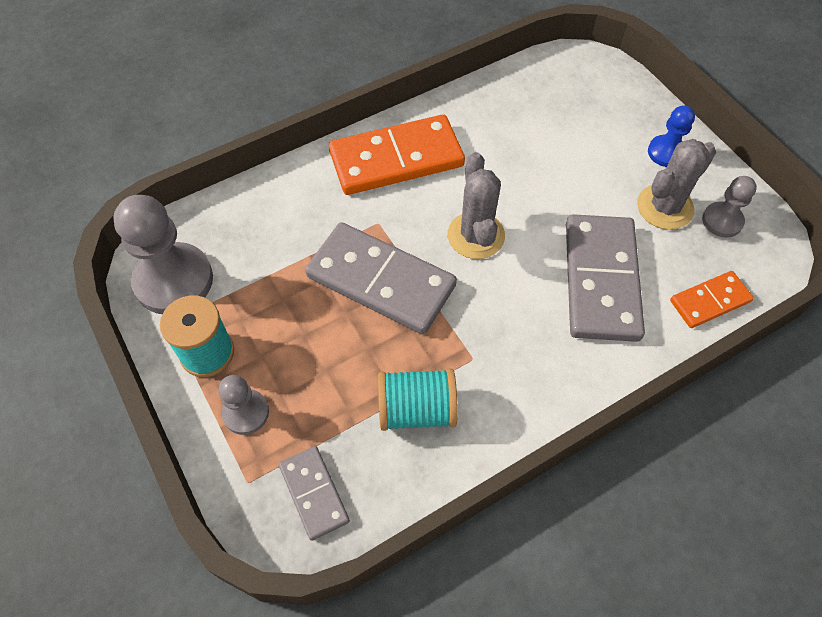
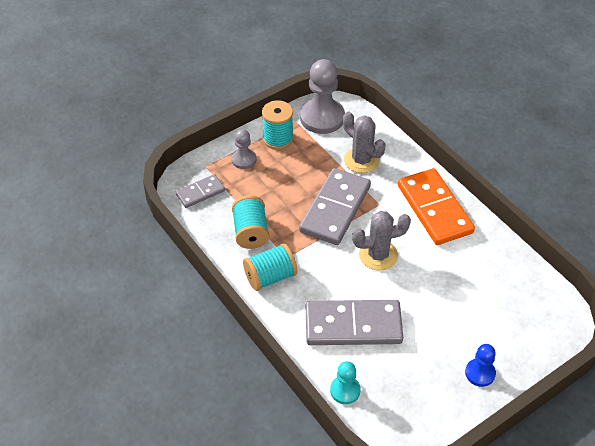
camera: 85 degrees right, 10 degrees down
(512, 385) = (270, 277): none -> turquoise spool
(665, 207) = (424, 368): grey cactus -> grey cactus (361, 160)
(710, 301) = (345, 390): orange domino -> turquoise pawn
(722, 221) = (419, 406): grey pawn -> none

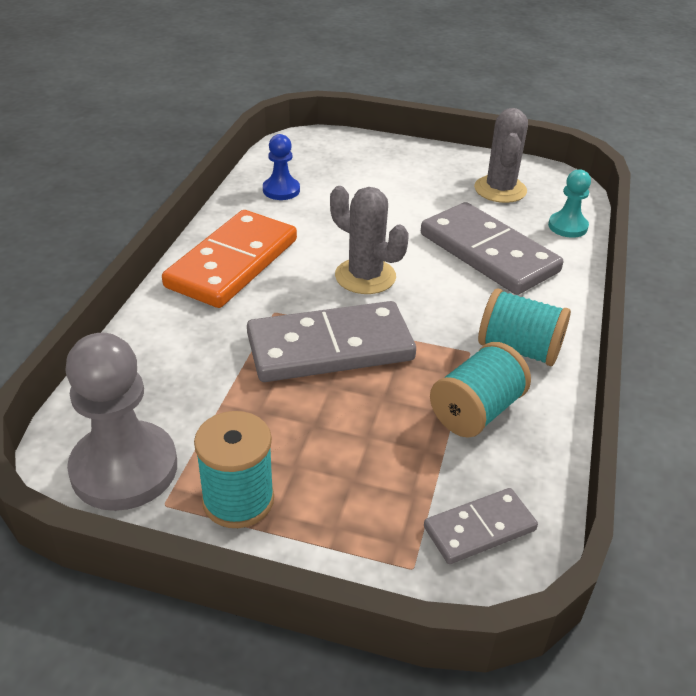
camera: 130 degrees left, 10 degrees down
(200, 193) = (479, 528): grey domino -> grey domino turned 45 degrees counterclockwise
(244, 159) = (339, 517): grey pawn -> none
(361, 160) = (197, 367): grey cactus -> grey cactus (500, 189)
(480, 373) = (429, 164): blue pawn -> blue pawn (281, 190)

